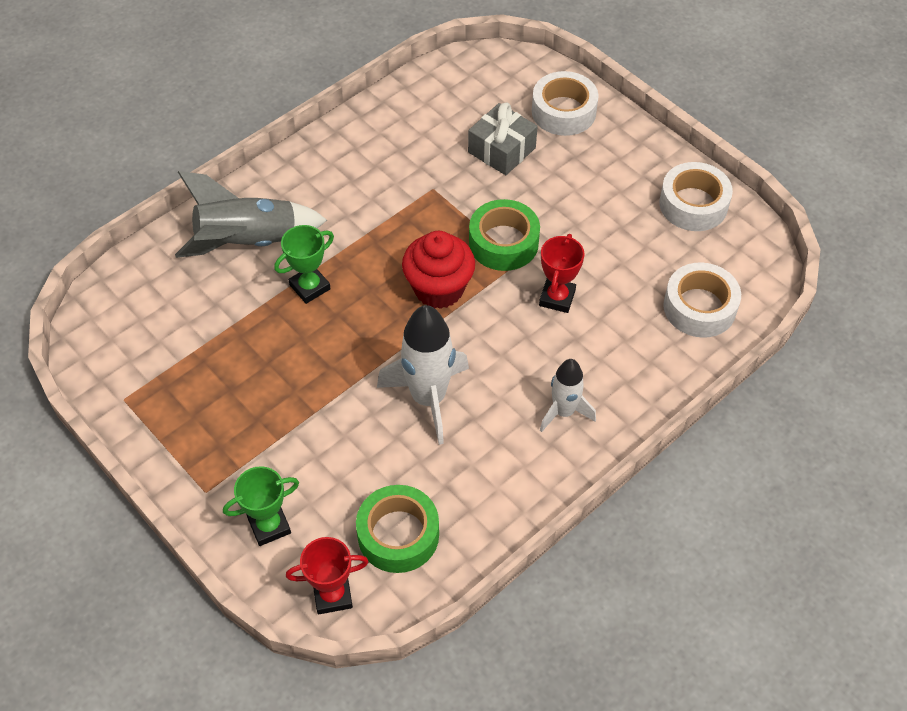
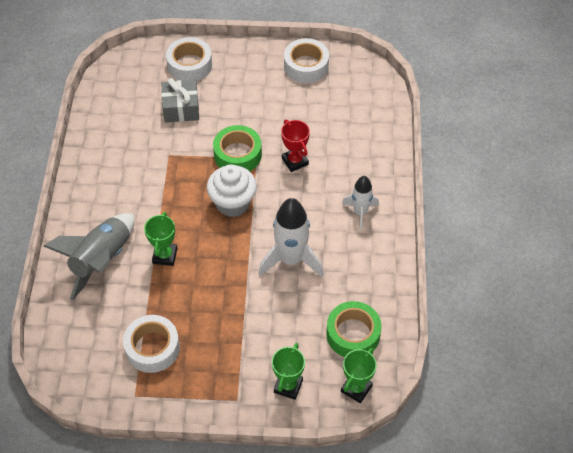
camera: 45 degrees left, 0 degrees up
(332, 595) = (356, 388): red trophy -> green trophy
(439, 289) = (233, 203): red cupcake -> white cupcake
(699, 307) = (364, 114): white tape -> white tape (152, 348)

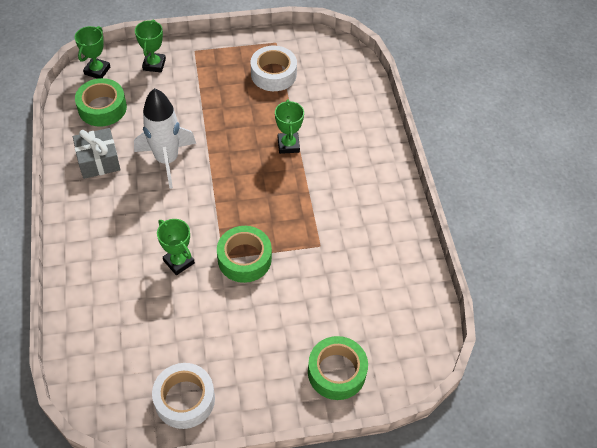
camera: 165 degrees right, 0 degrees up
(102, 260) = (345, 133): grey rocket -> none
(181, 108) = (326, 306): grey gift -> grey gift (98, 160)
(190, 65) = (336, 372): white tape -> green tape
(233, 203) = (236, 205): white cupcake -> none
(295, 161) = (178, 262): red trophy -> green trophy
(360, 212) = (101, 216): white rocket -> none

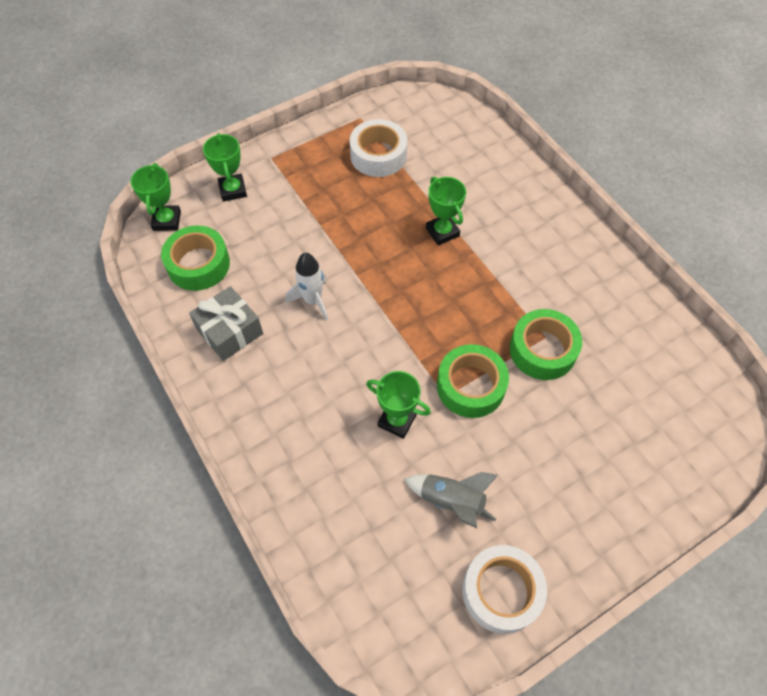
camera: 20 degrees left, 5 degrees up
(167, 160) = (312, 300): white rocket -> white rocket, size x0.60
(185, 328) = (451, 501): none -> grey rocket
(336, 372) = (650, 480): green tape -> green tape (542, 350)

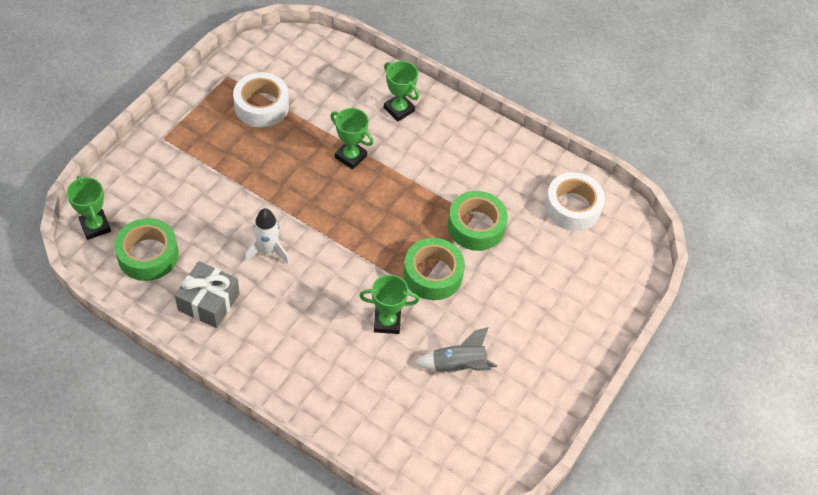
camera: 30 degrees left, 5 degrees down
(233, 190) = (143, 179): green trophy -> green trophy (399, 109)
(501, 591) = (523, 414): white tape -> white tape (572, 207)

